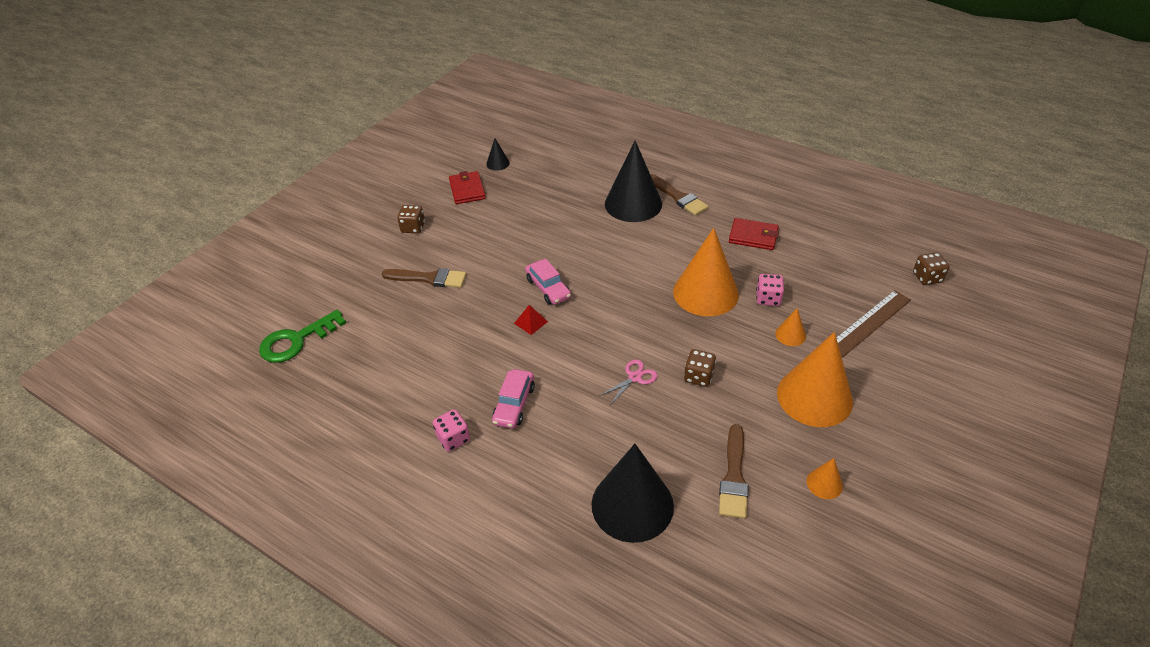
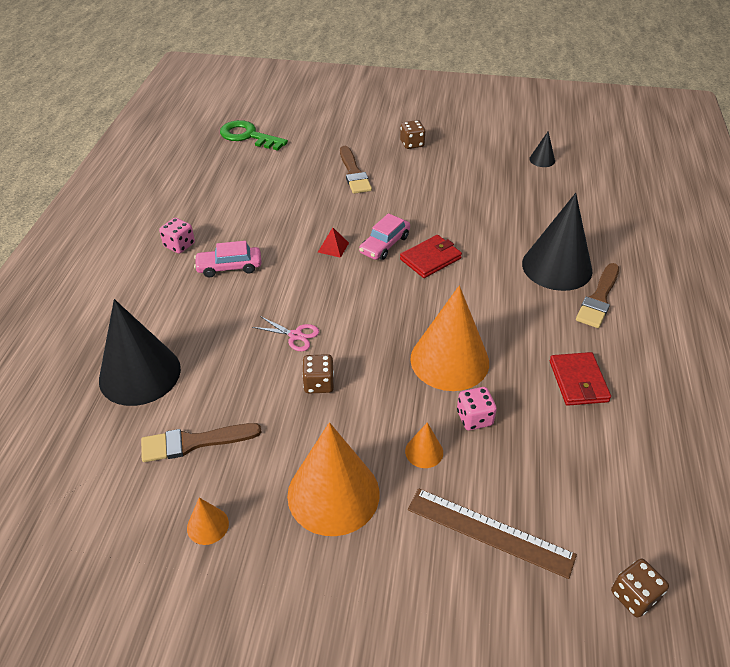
camera: 65 degrees right, 0 degrees up
(467, 190) = (487, 155): red wallet -> red wallet (430, 259)

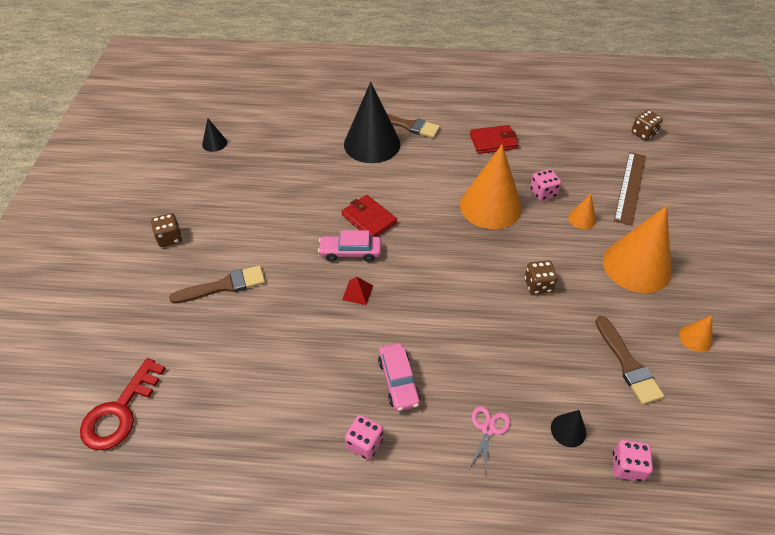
camera: 95 degrees left, 5 degrees up
(86, 411) = (627, 466): none -> pink dice
(140, 374) = (568, 430): black cone -> black cone, size x0.44
(248, 136) = (120, 412): green key -> red key
(295, 335) = (487, 308): pink scissors -> pink scissors (488, 429)
(384, 244) = (350, 252): pink car -> pink car turned 150 degrees clockwise

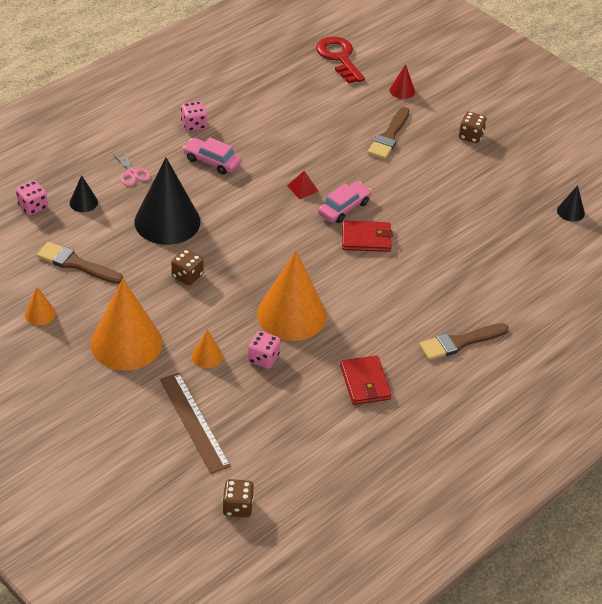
camera: 130 degrees right, 5 degrees down
(139, 322) = (402, 90): none -> red cone
(372, 144) = (459, 301): black cone -> black cone (167, 221)
(493, 141) = (365, 382): red wallet -> red wallet turned 45 degrees counterclockwise

